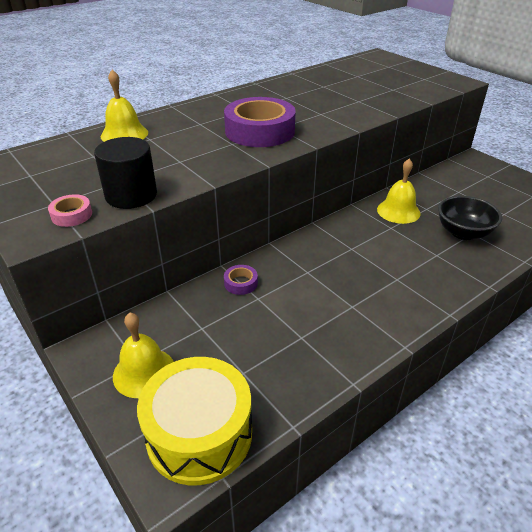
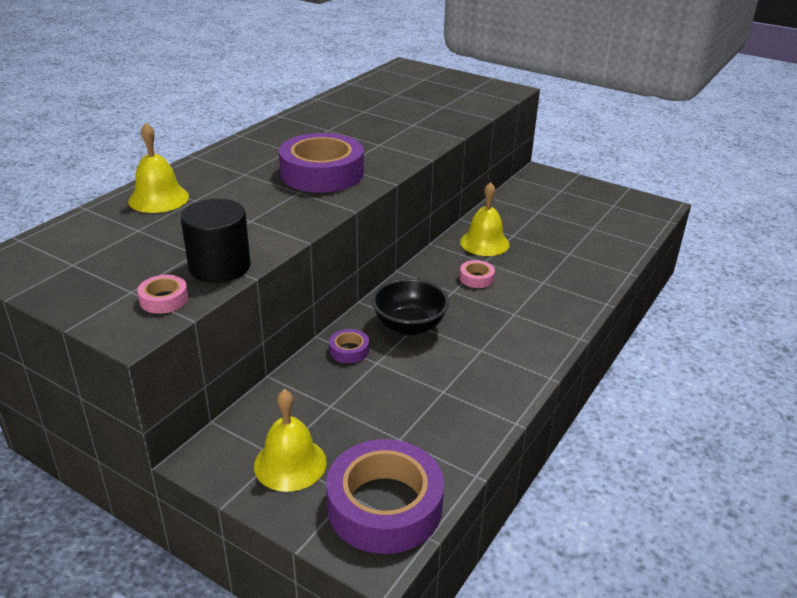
camera: 20 degrees left, 5 degrees down
(199, 434) = (384, 506): yellow drum -> purple tape
(377, 241) = (476, 278): none -> pink tape
(463, 233) = (560, 254): black bowl -> black bowl (409, 326)

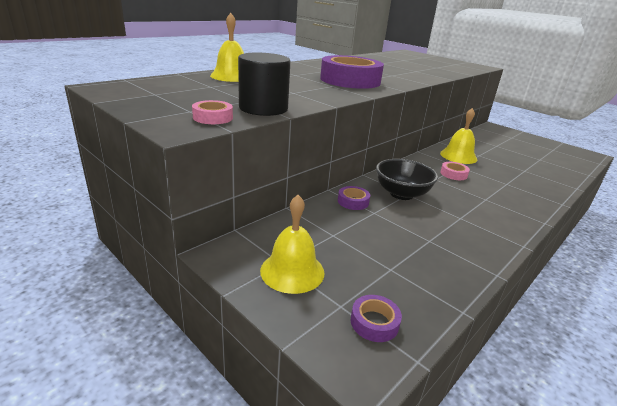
camera: 10 degrees right, 5 degrees down
(384, 506) = (374, 322): purple tape -> purple tape, size x0.43

